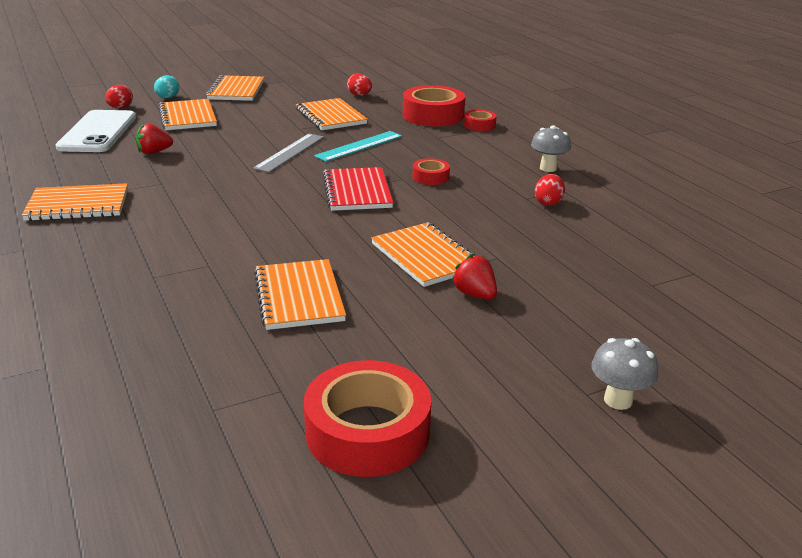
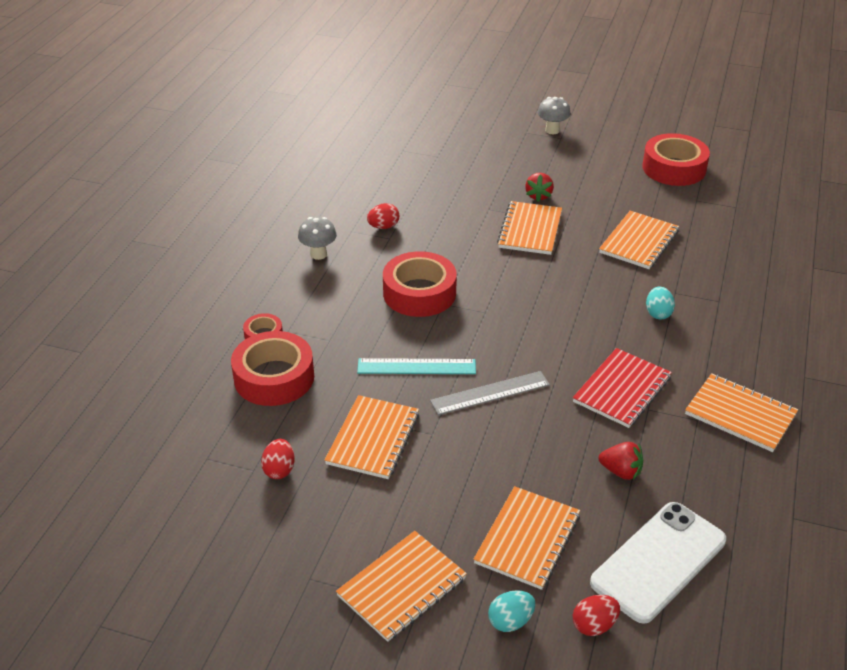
camera: 135 degrees left, 10 degrees up
(210, 241) = (658, 313): none -> turquoise egg
(357, 191) = (497, 308): red notebook -> red notebook (622, 389)
(430, 177) = (419, 293): red tape -> red tape, size x2.00

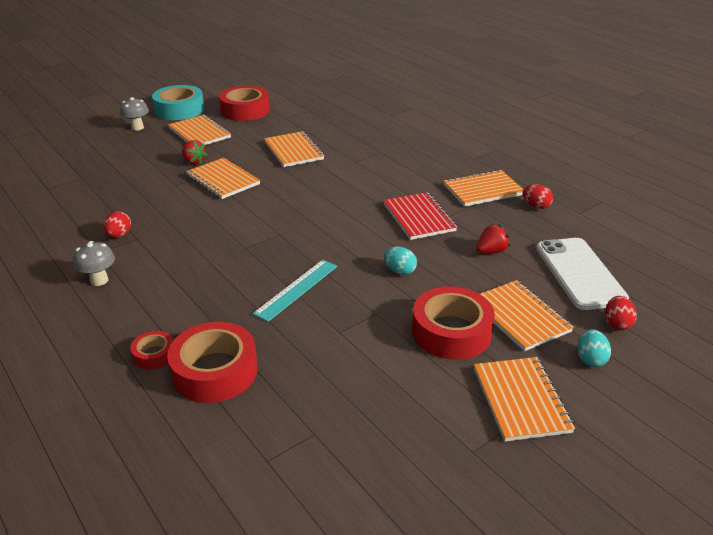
camera: 55 degrees left, 5 degrees down
(279, 470) = (330, 416): red egg -> red egg (536, 206)
(373, 439) = (350, 346): orange notebook -> orange notebook (199, 133)
(419, 293) = (219, 252): red tape -> red tape (451, 332)
(490, 393) = (363, 269): grey ruler -> none
(617, 131) = (179, 110): none -> turquoise tape
(658, 313) = (366, 175): turquoise egg -> turquoise egg (400, 271)

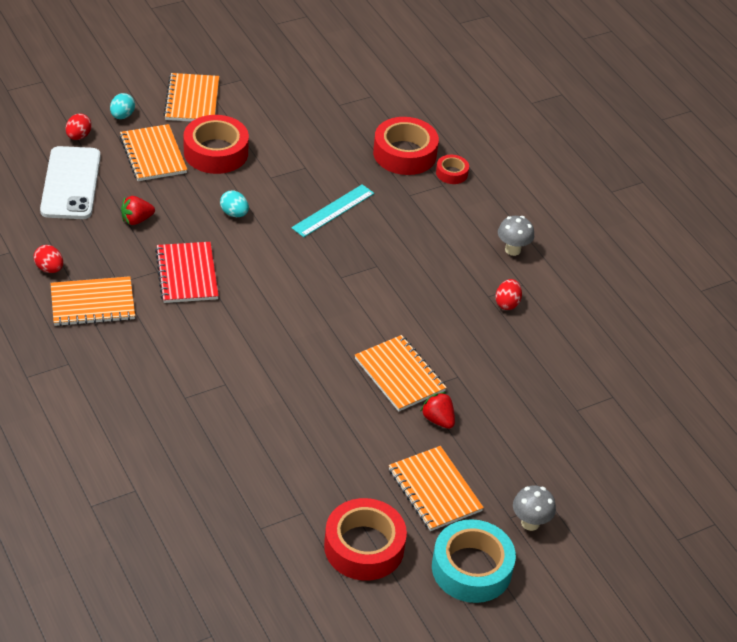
camera: 175 degrees left, 10 degrees up
(293, 151) = (303, 421): orange notebook -> none

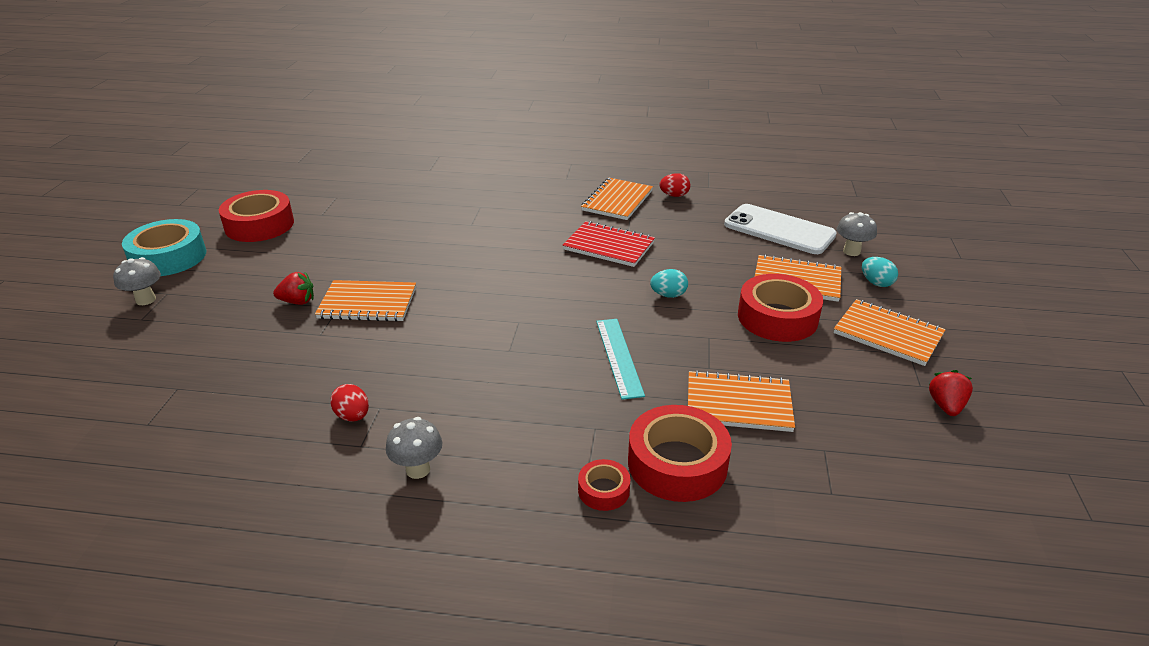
camera: 130 degrees right, 10 degrees down
(78, 136) = (851, 251): red egg -> grey mushroom
(136, 220) = (702, 245): red strawberry -> red strawberry (946, 406)
(434, 490) = (246, 270): orange notebook -> orange notebook (738, 404)

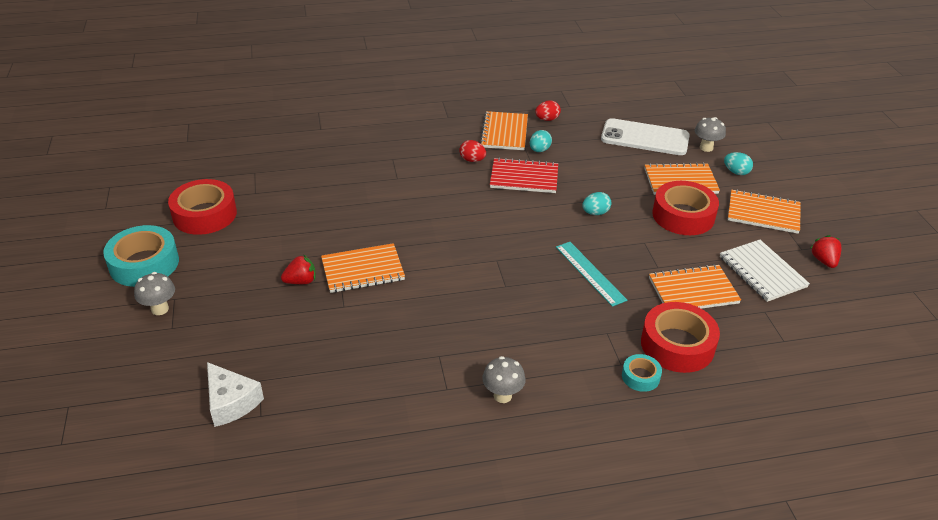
camera: 20 degrees left, 5 degrees up
(131, 403) = (231, 402): none -> white cheese
(353, 416) = (423, 367): red egg -> red egg (472, 160)
(603, 490) = (640, 377): red tape -> turquoise tape
(645, 223) = (539, 150): none -> turquoise egg
(847, 401) = (762, 272): none -> white notebook

